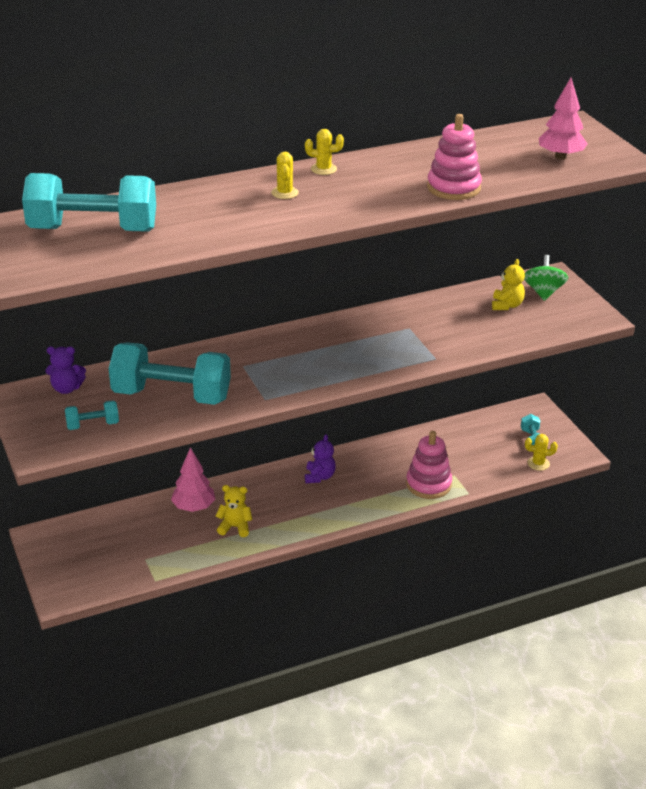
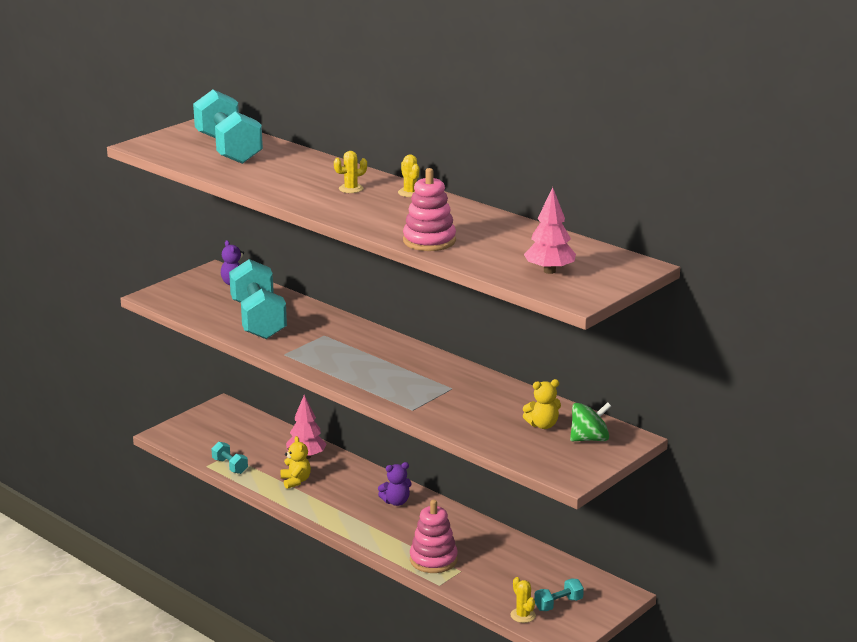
camera: 65 degrees right, 10 degrees down
(93, 425) = (197, 304): turquoise dumbbell -> turquoise dumbbell (230, 466)

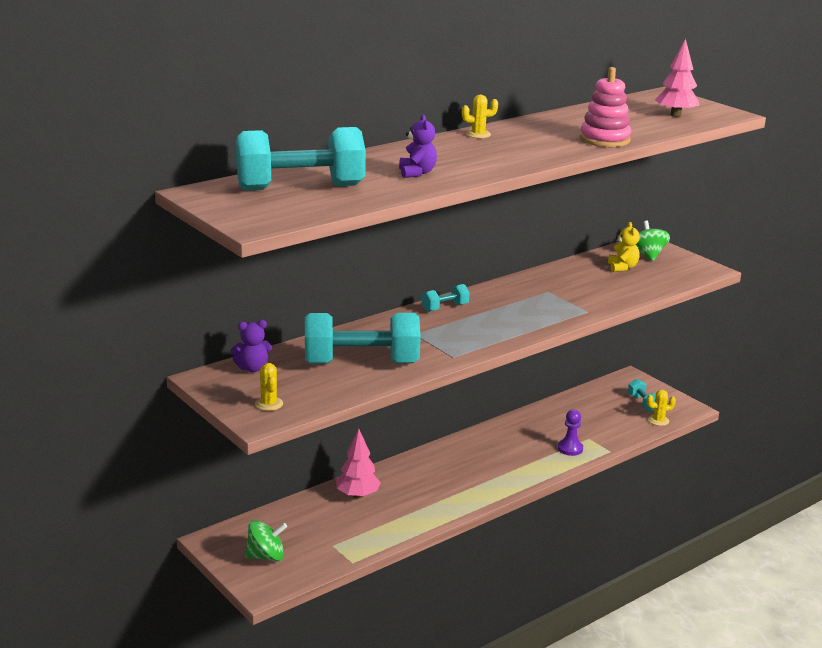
camera: 80 degrees left, 0 degrees up
(206, 430) = (266, 556): none -> green spinning top
(230, 466) = (359, 546): turquoise dumbbell -> turquoise dumbbell (445, 308)
(295, 481) = (407, 506): yellow teddy bear -> none
(351, 189) = (458, 152): yellow cactus -> yellow cactus (269, 404)
(396, 502) = (465, 455): purple teddy bear -> purple teddy bear (417, 173)
(433, 560) = (570, 448): pink stacking toy -> purple pawn

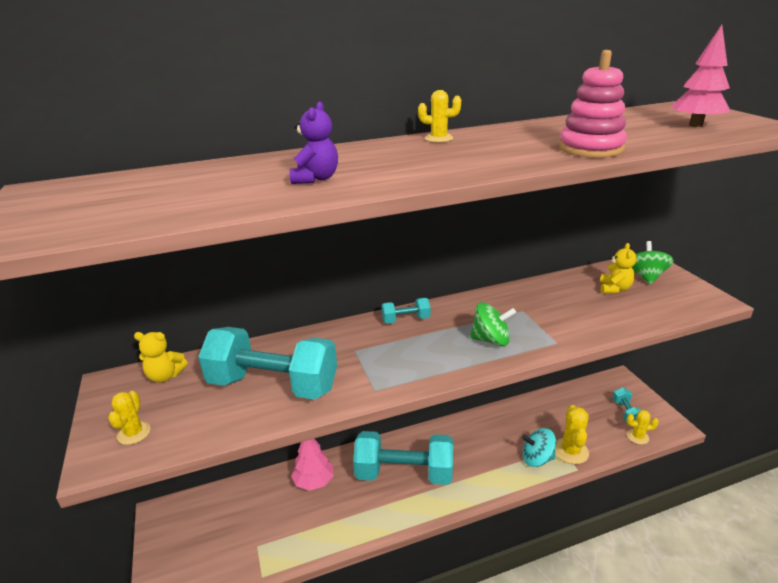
camera: 20 degrees right, 5 degrees up
(252, 368) = (165, 376): purple teddy bear -> yellow teddy bear
(266, 556) = (191, 547): green spinning top -> green spinning top (491, 340)
(300, 188) = (155, 190): turquoise dumbbell -> turquoise dumbbell (404, 473)
(570, 448) = (537, 458): purple pawn -> turquoise spinning top
(599, 439) = (570, 451): none -> yellow cactus

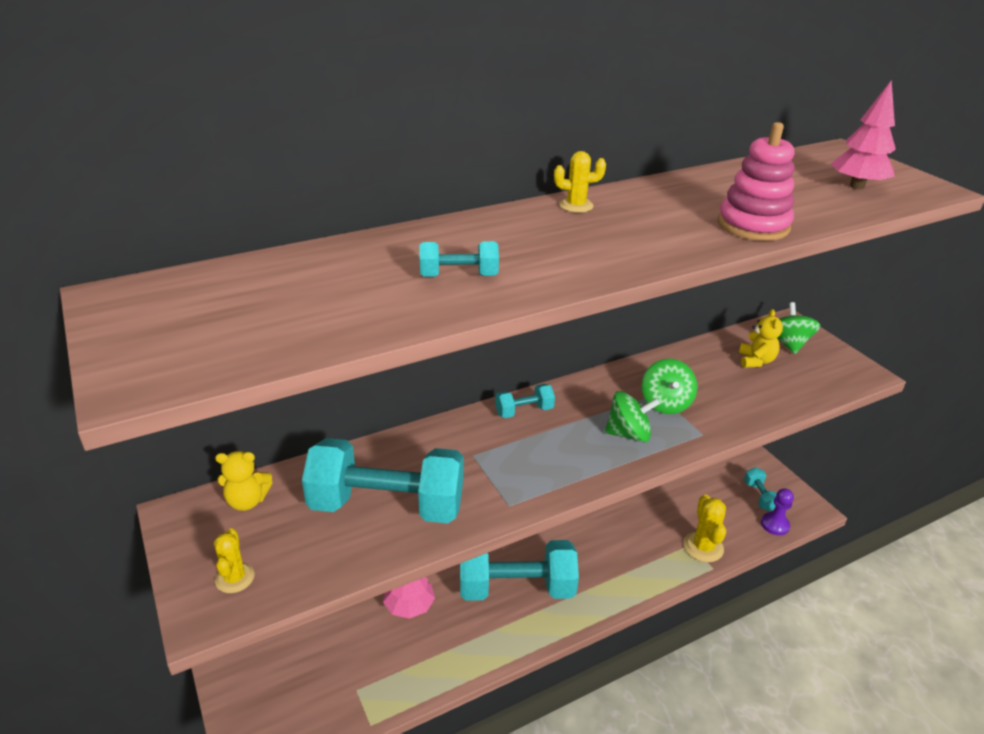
camera: 10 degrees left, 5 degrees up
(316, 179) = (458, 276): purple teddy bear -> turquoise dumbbell
(528, 318) = (665, 403): none -> green spinning top
(537, 458) = (667, 559): turquoise spinning top -> none
(637, 437) = (775, 525): yellow cactus -> purple pawn

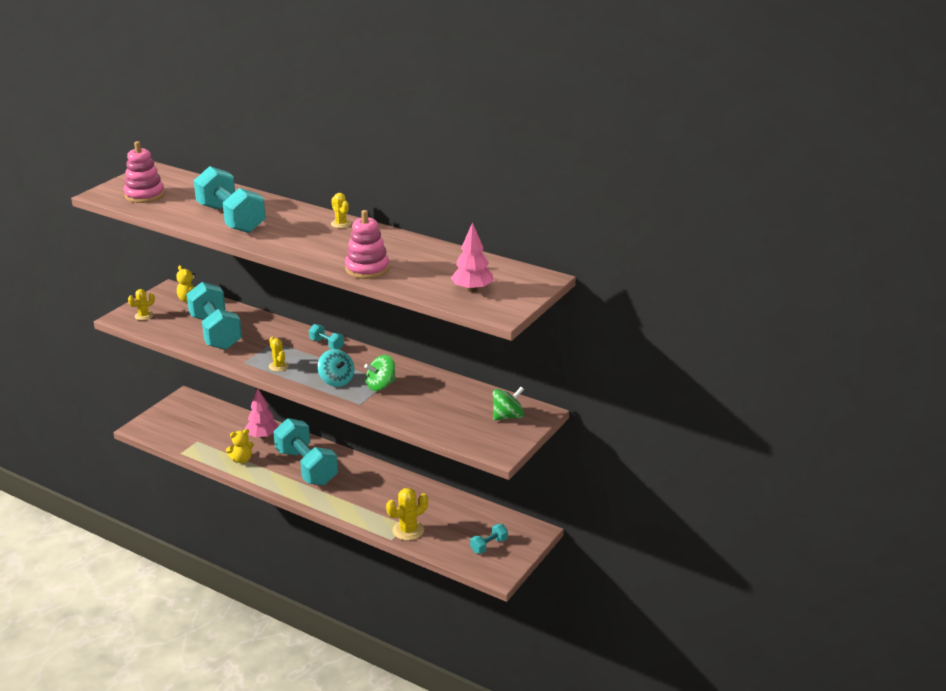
camera: 60 degrees right, 5 degrees down
(225, 332) = (144, 195): none -> pink stacking toy
(458, 276) = (231, 219): turquoise dumbbell -> turquoise dumbbell, size x2.26
(549, 473) = (278, 366): none -> yellow cactus
(628, 434) = (336, 380): green spinning top -> turquoise spinning top
(756, 361) = (468, 408): yellow teddy bear -> yellow teddy bear (242, 460)
(775, 525) = (462, 559): purple pawn -> none

